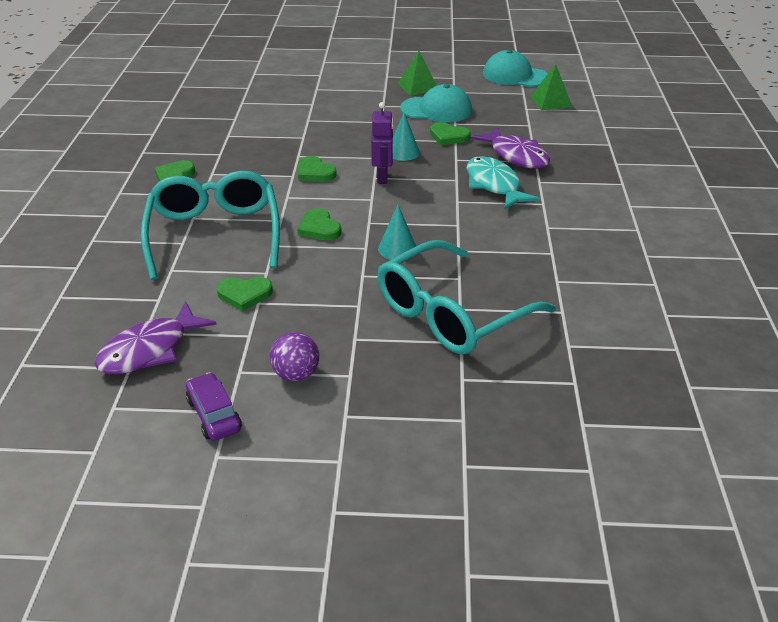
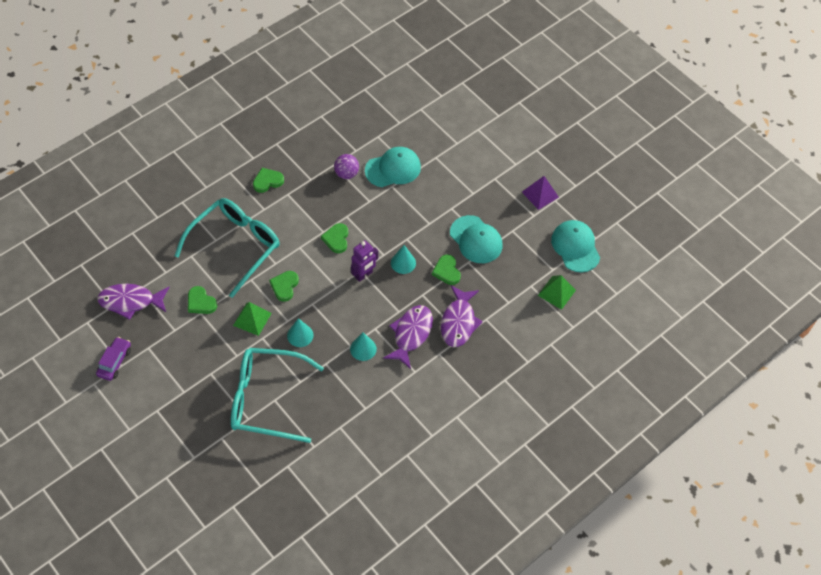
camera: 45 degrees right, 20 degrees up
(290, 111) = (393, 169): none -> turquoise cap
(296, 374) = (165, 370): purple ball -> purple ball (346, 174)
(418, 86) = (498, 206): green pyramid -> green pyramid (252, 319)
(437, 66) = (540, 194): none -> purple pyramid
(472, 219) = (363, 349): none -> turquoise cone
(494, 185) = (411, 334): turquoise fish -> purple fish

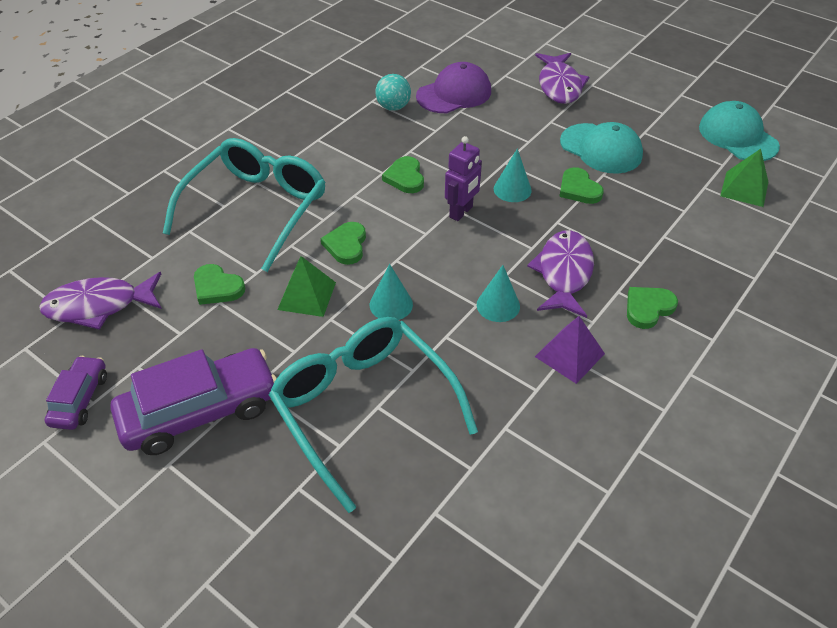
camera: 10 degrees left, 10 degrees down
(178, 383) = (200, 411): none -> purple car
(266, 399) = (363, 408): turquoise glasses -> turquoise glasses turned 60 degrees clockwise
(267, 181) = (285, 130): green heart -> green heart (648, 308)
(346, 174) = (393, 107): purple ball -> turquoise ball
(393, 169) = (454, 93): turquoise cap -> purple cap
(458, 322) = (627, 246): purple fish -> purple fish (559, 85)
(540, 194) = (658, 91): purple pyramid -> purple pyramid (569, 355)

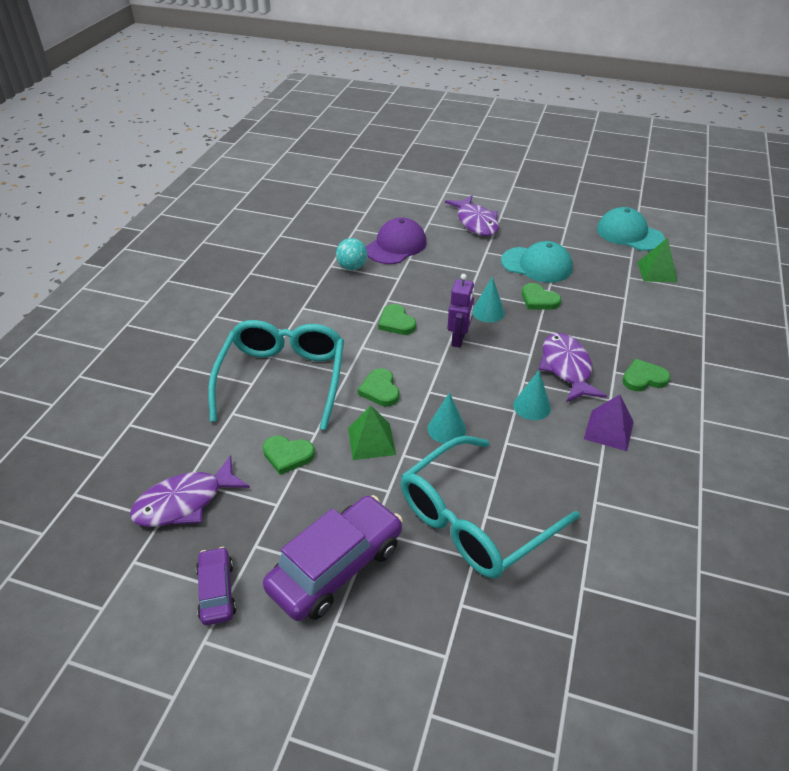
camera: 20 degrees left, 5 degrees down
(363, 408) = (475, 520): turquoise glasses -> turquoise glasses turned 75 degrees counterclockwise
(648, 308) = (643, 378): green heart -> green heart turned 45 degrees clockwise

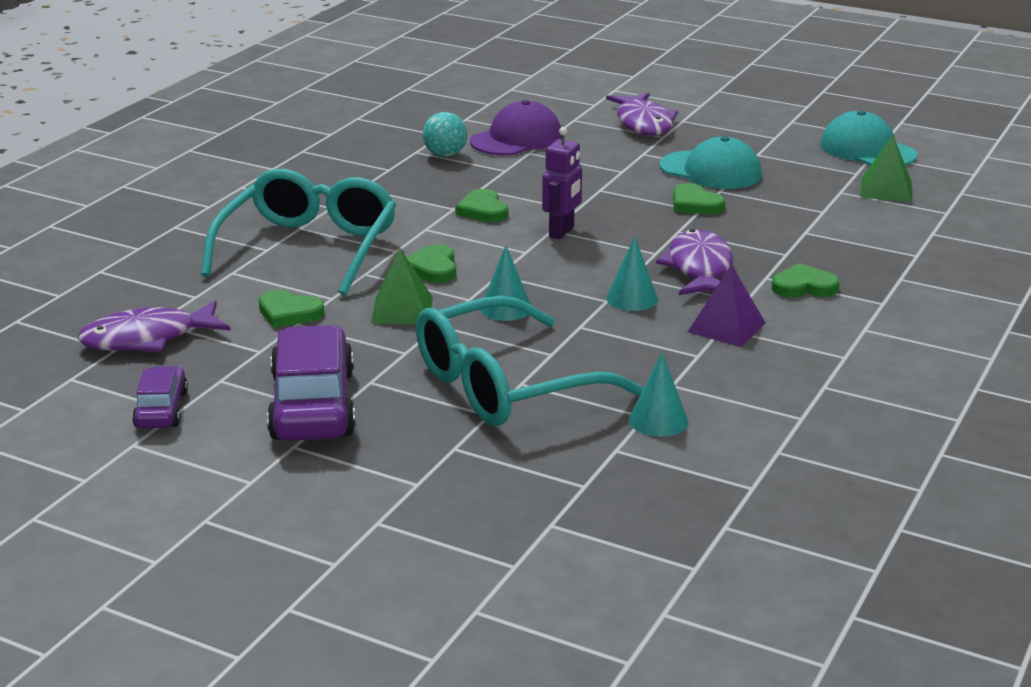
camera: 10 degrees right, 15 degrees down
(336, 567) = (313, 405): purple car -> purple car turned 60 degrees counterclockwise
(488, 312) = (616, 210): turquoise cone -> turquoise cone (658, 420)

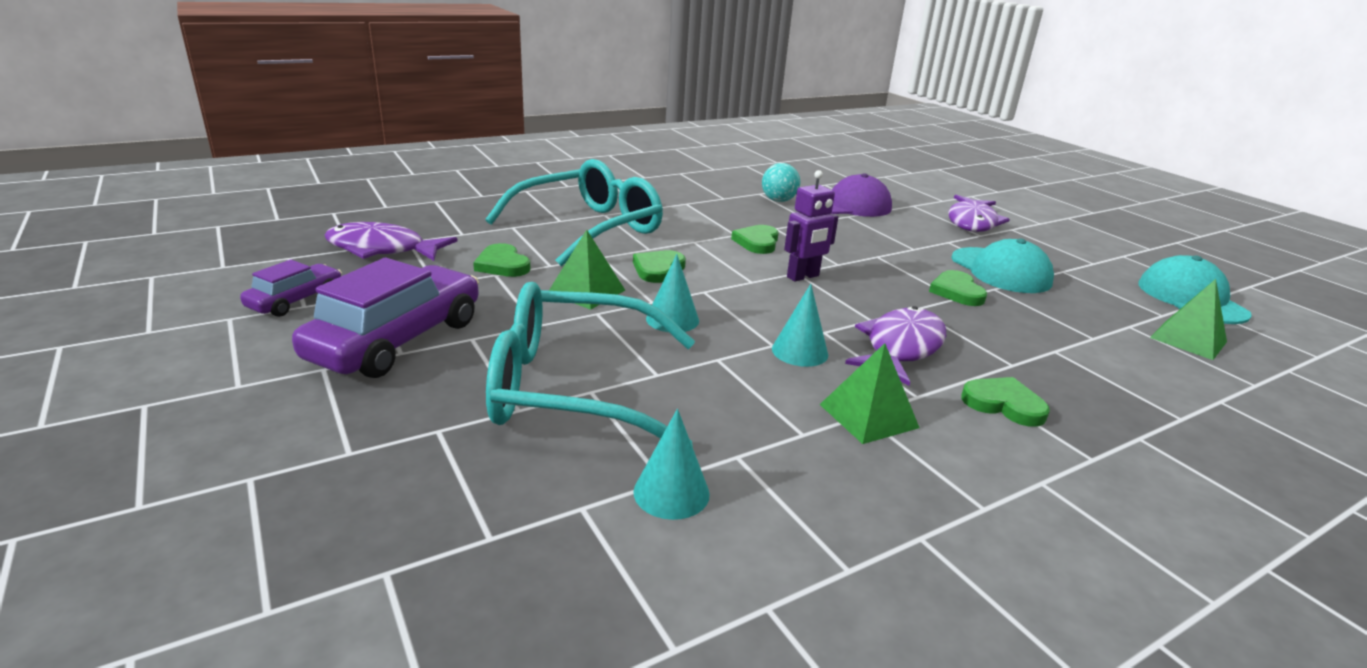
camera: 30 degrees right, 0 degrees up
(726, 327) = (868, 416): purple pyramid -> green pyramid

